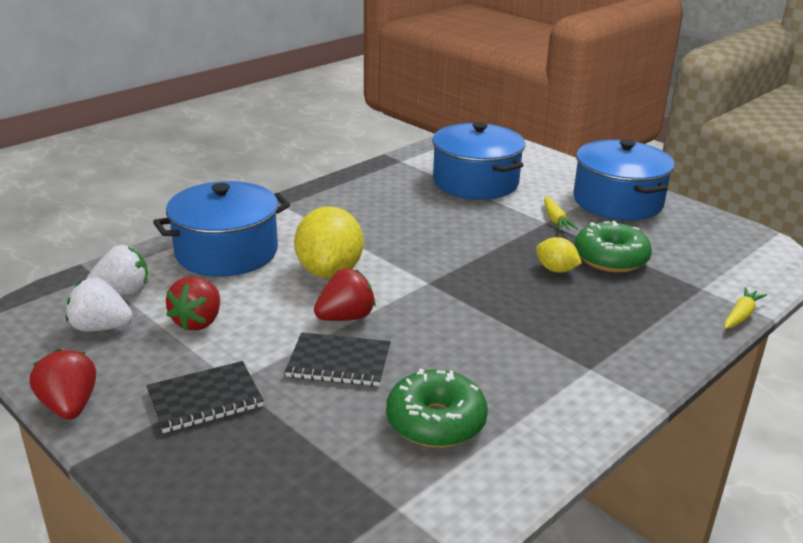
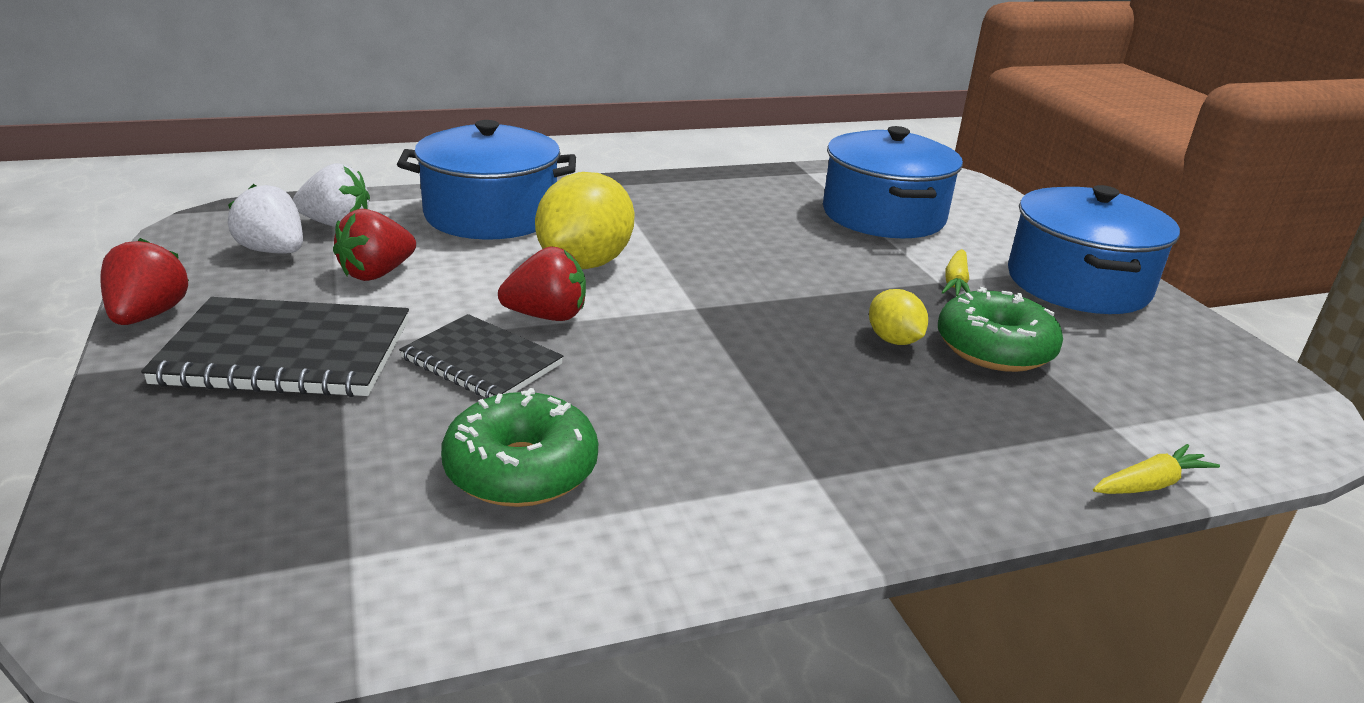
camera: 25 degrees right, 0 degrees up
(205, 399) = (286, 352): black notebook -> black notebook, size x1.56

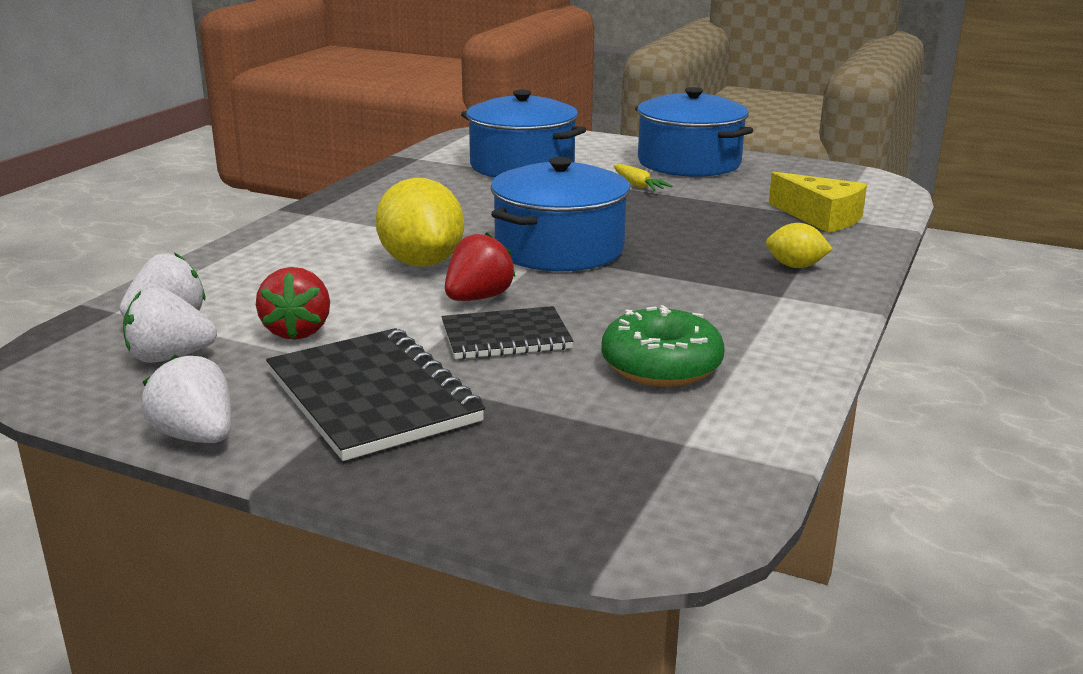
camera: 45 degrees left, 5 degrees down
(148, 315) = (196, 436): red strawberry -> white strawberry
(286, 352) = (372, 397): black notebook -> black notebook turned 75 degrees counterclockwise
(491, 215) = (275, 264): blue pot -> blue pot (559, 249)
(893, 340) = (675, 224): yellow lemon -> yellow lemon (795, 266)
(994, 348) = (723, 208): green donut -> none
(1095, 419) = (821, 217): none -> yellow cheese
(1149, 484) = (887, 232): yellow carrot -> none

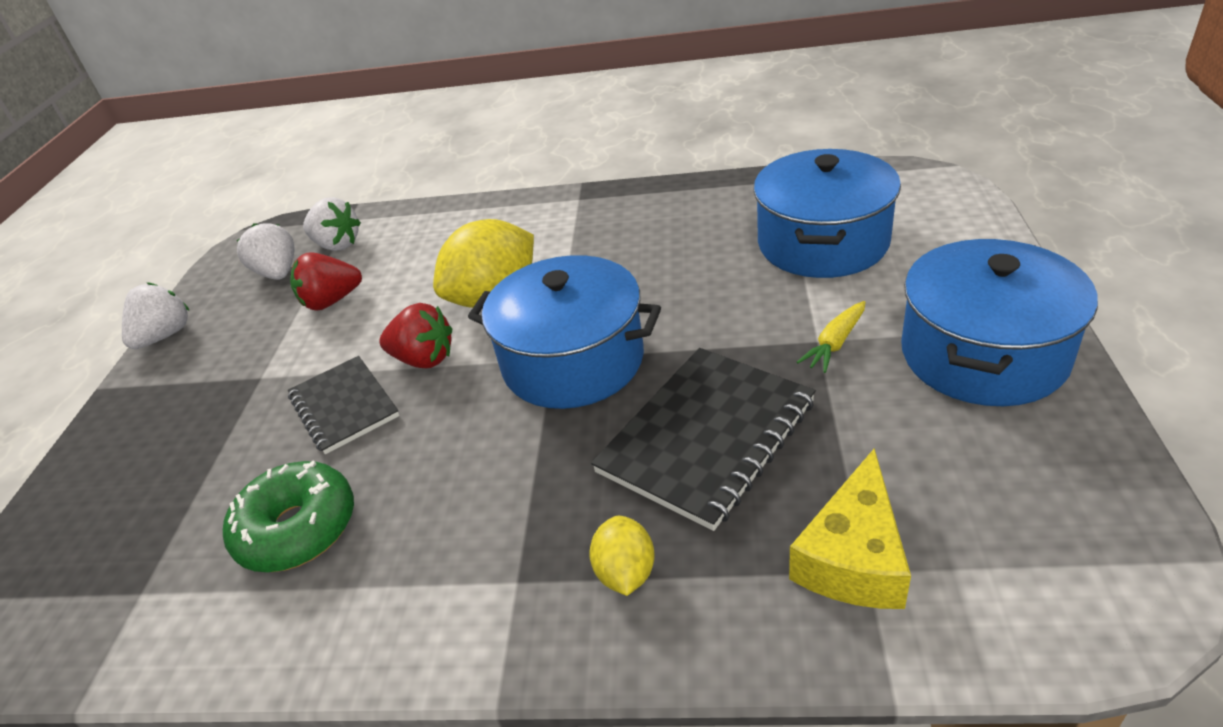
camera: 75 degrees right, 15 degrees up
(372, 397) = (223, 382): black notebook -> black notebook (706, 437)

